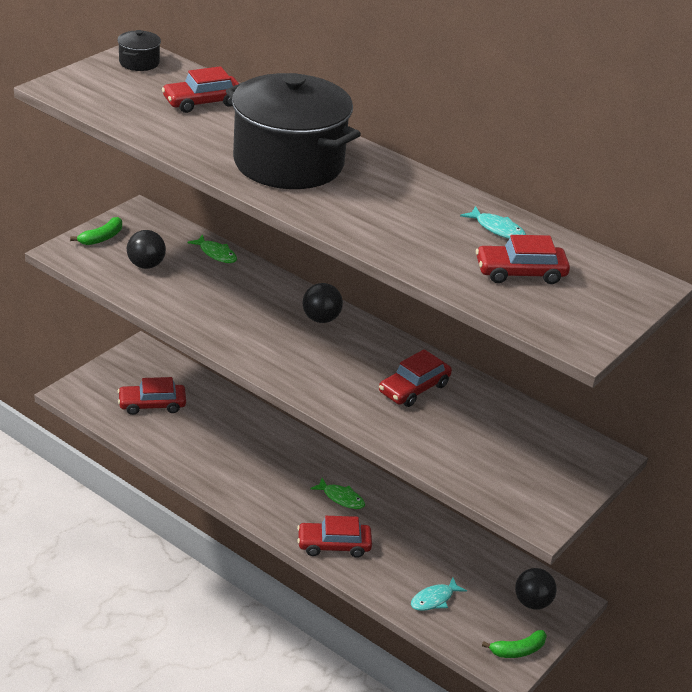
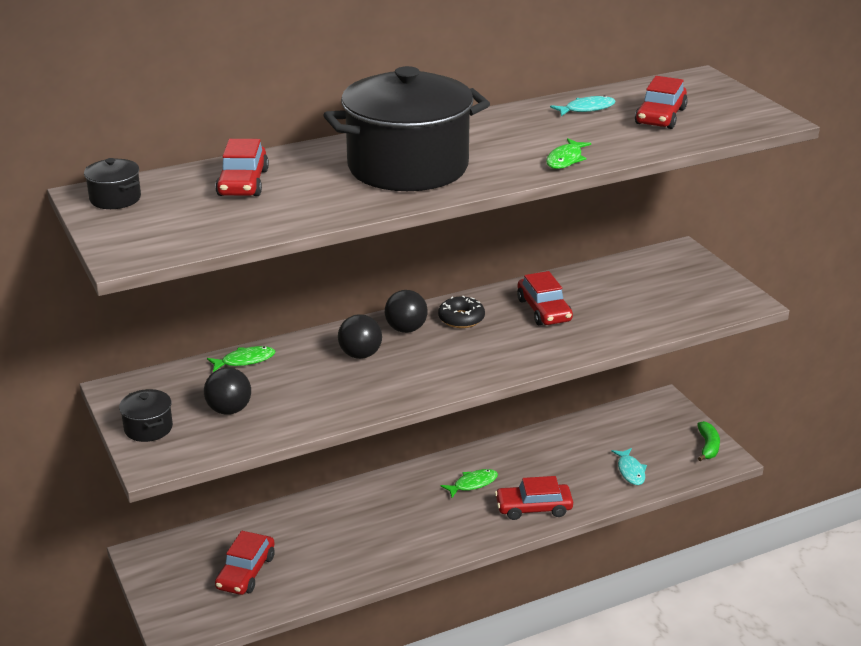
camera: 60 degrees left, 5 degrees down
(101, 238) = (148, 428): green banana -> black pot
(334, 545) = (533, 508): red car -> red car turned 60 degrees clockwise
(361, 344) = (461, 319): none -> black donut
(370, 235) = (565, 159): none -> green fish
(532, 602) = (657, 420): black ball -> black ball (360, 355)

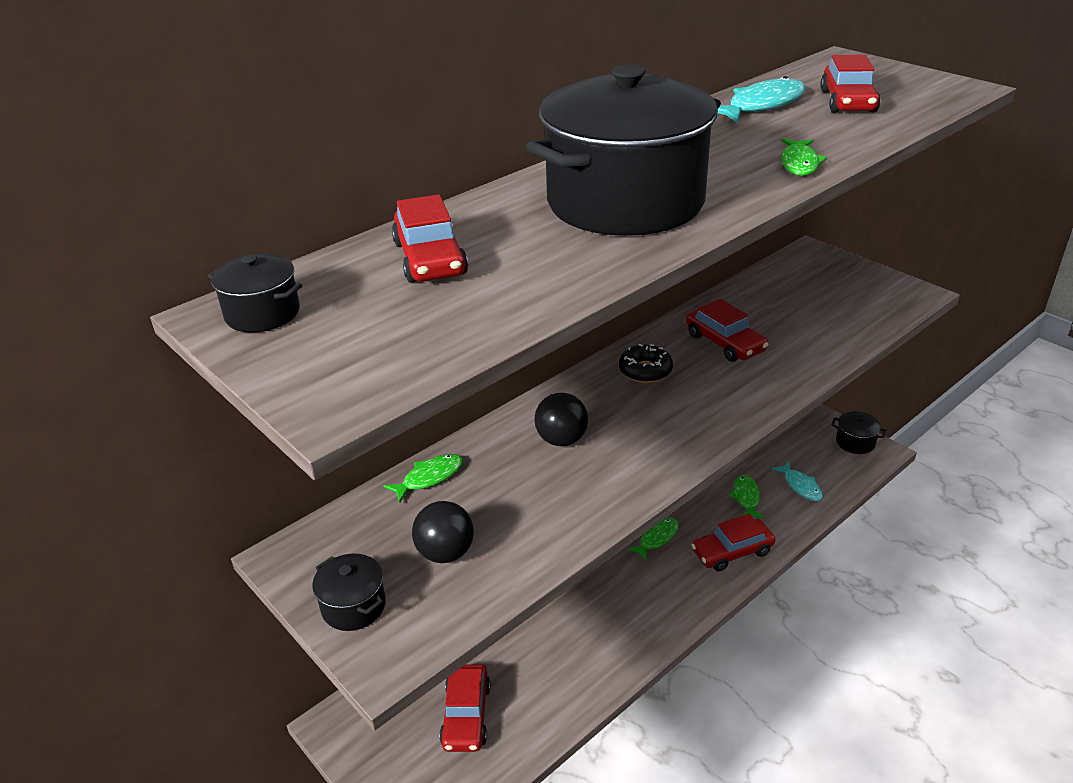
camera: 15 degrees left, 5 degrees up
(406, 329) = (593, 396): black ball -> none
(573, 469) = (746, 497): none -> green fish
(586, 109) = (762, 105): turquoise fish -> turquoise fish, size x1.57
(708, 446) = (855, 442): green banana -> black pot

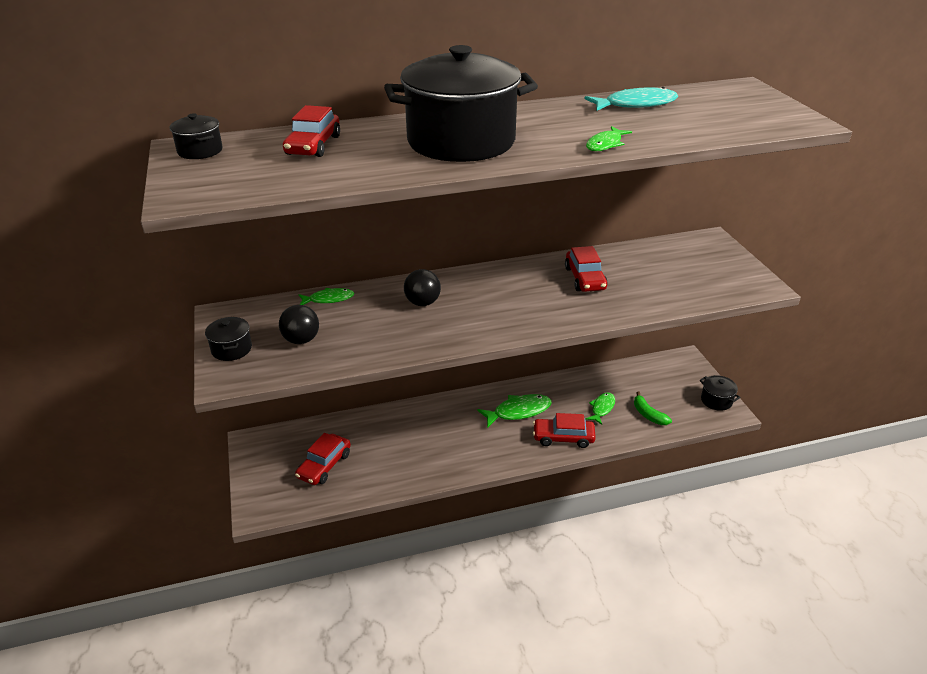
camera: 25 degrees right, 0 degrees up
(645, 370) = (514, 280): black donut -> none
(657, 538) = (518, 411): green fish -> green fish, size x1.57
(800, 486) = (648, 415): turquoise fish -> green banana
(847, 101) = (701, 114): red car -> none

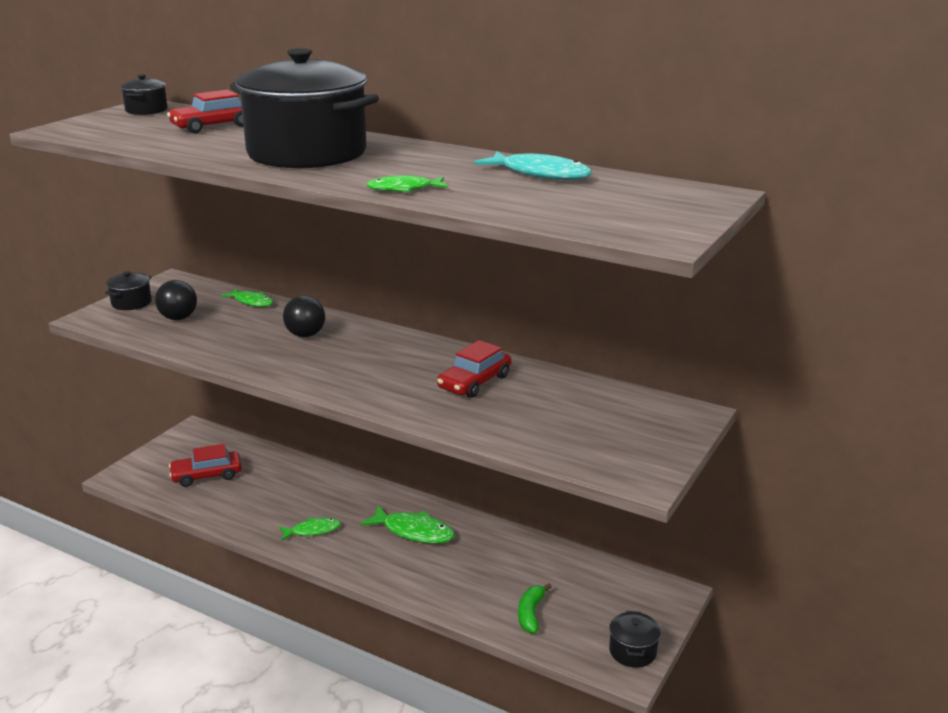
camera: 45 degrees right, 10 degrees down
(563, 437) = (413, 577): red car -> none
(602, 408) = (494, 578): green fish -> green fish (313, 530)

